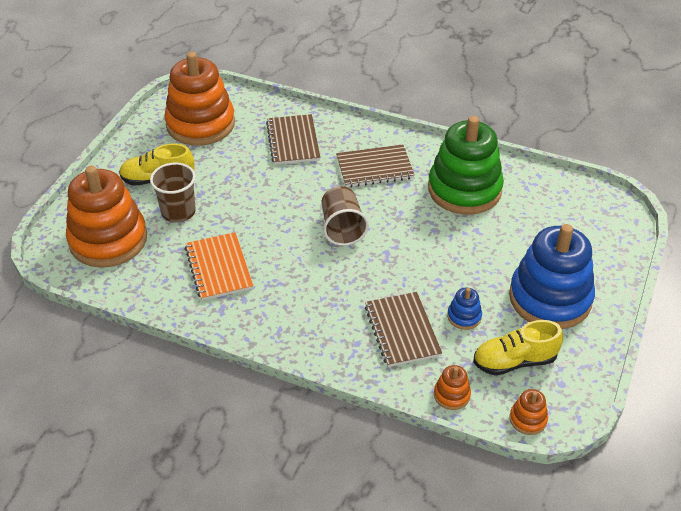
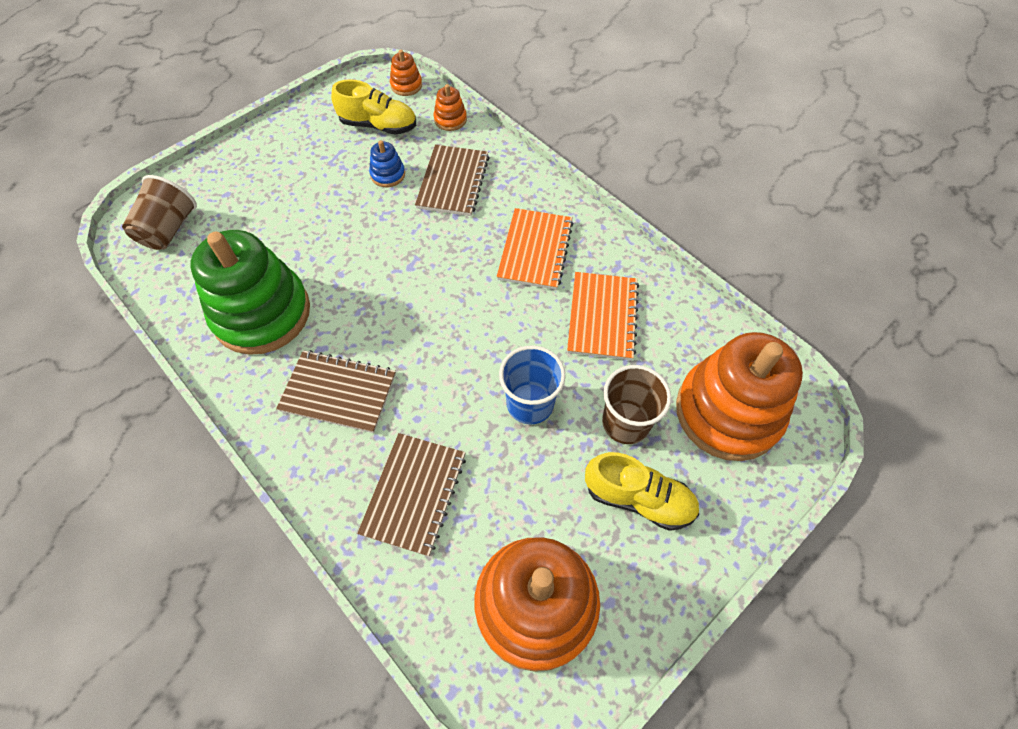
camera: 155 degrees left, 15 degrees up
(247, 201) = (530, 403): none -> blue cup
(295, 298) = (535, 250): none -> orange notebook
(342, 228) = (437, 316): brown cup -> brown cup (169, 229)
(550, 298) = (297, 163): blue stacking toy -> none

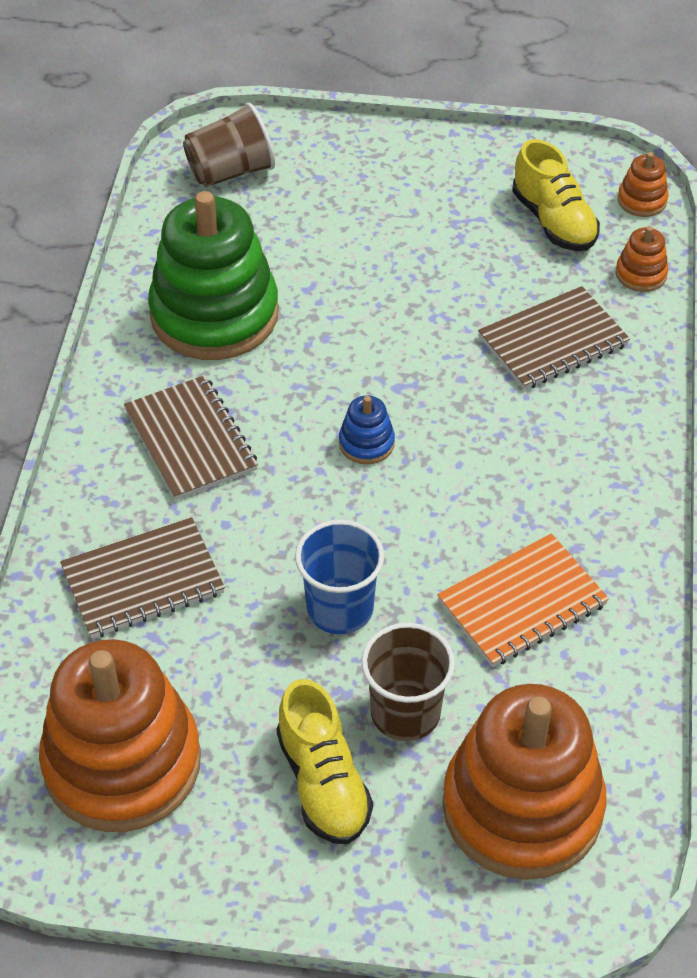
camera: 50 degrees right, 10 degrees down
(388, 174) = (495, 280): blue stacking toy -> blue stacking toy (366, 443)
(535, 250) = (544, 480): orange notebook -> none

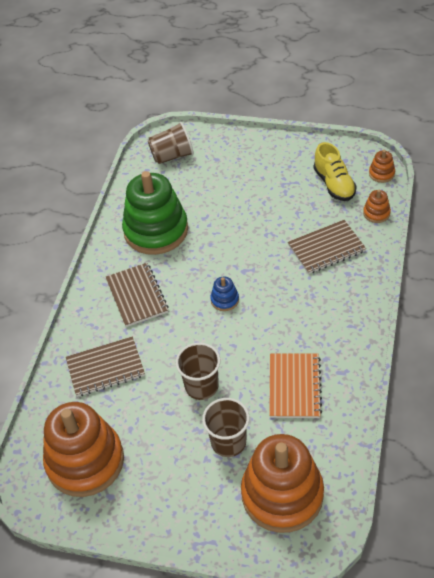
camera: 10 degrees right, 0 degrees up
(323, 782) = (183, 476): yellow shoe -> none
(340, 608) = (201, 386): blue cup -> brown cup
(522, 603) = (294, 387): orange notebook -> orange notebook turned 60 degrees counterclockwise

